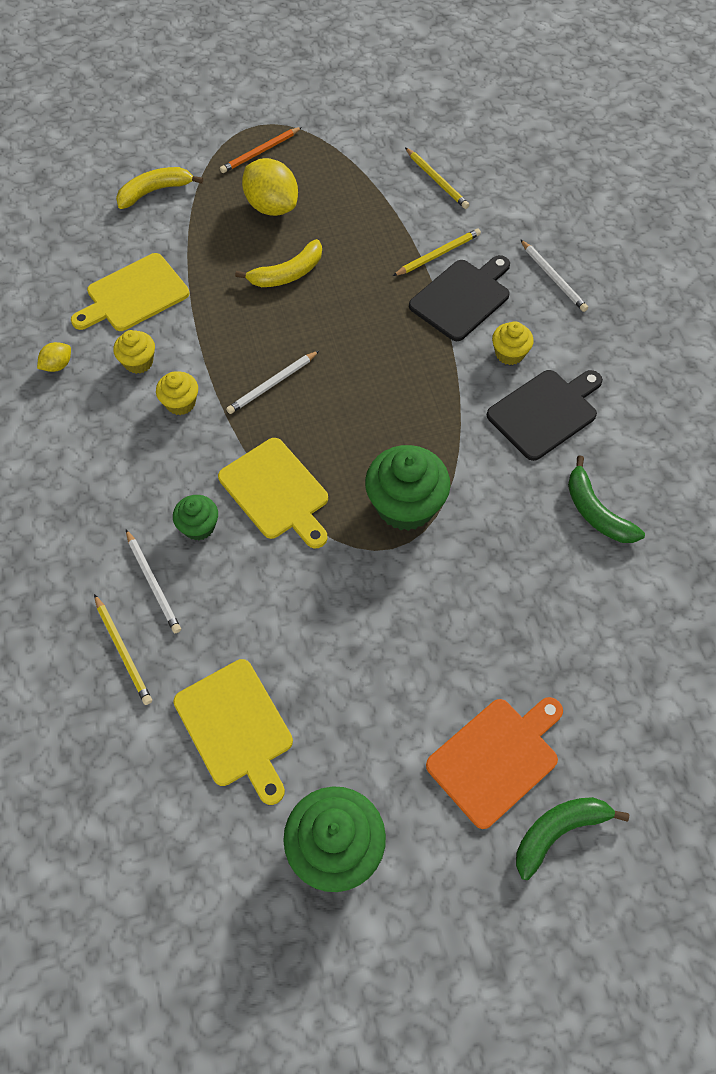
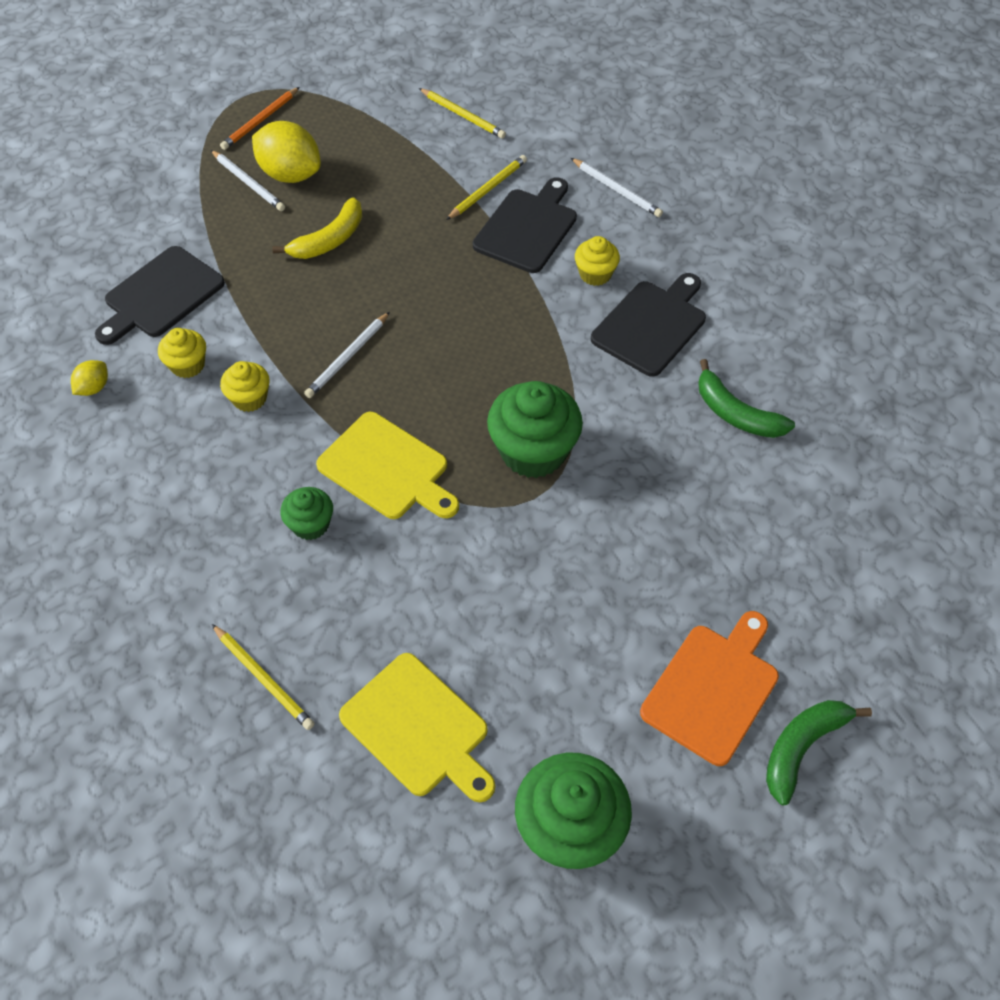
camera: 15 degrees left, 5 degrees down
(134, 295) = (161, 295): yellow cutting board -> black cutting board
(153, 583) = (276, 597): white pencil -> white pencil (248, 183)
(155, 191) = (152, 182): yellow banana -> none

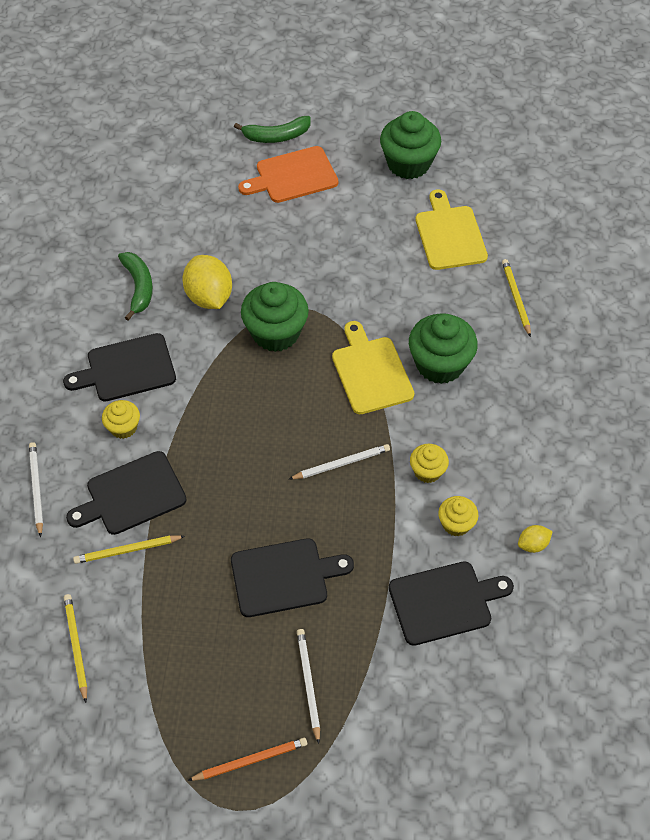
camera: 145 degrees left, 0 degrees up
(290, 174) = (267, 671): yellow lemon -> yellow lemon (209, 297)
(310, 524) = (440, 364): green cupcake -> green cupcake, size x1.86
(329, 240) = (284, 577): yellow banana -> black cutting board

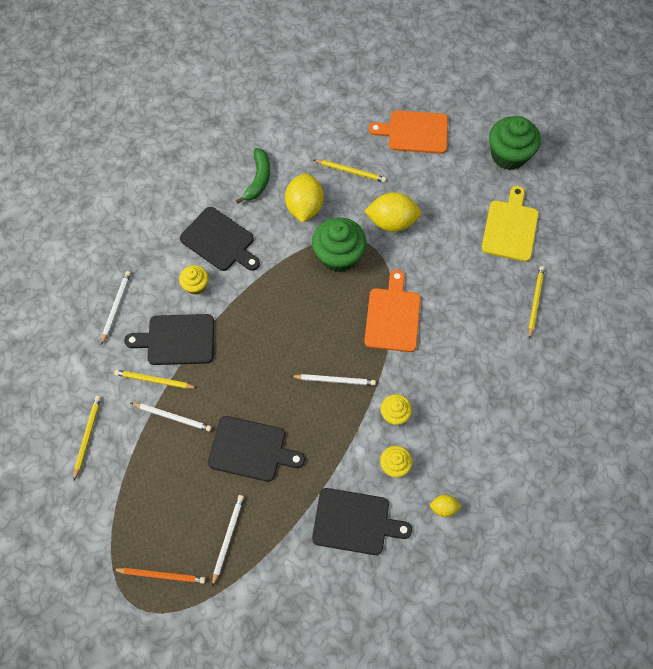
camera: 25 degrees right, 10 degrees up
(127, 369) = (219, 241): black cutting board -> black cutting board turned 150 degrees counterclockwise
(171, 581) = (173, 417): none -> white pencil
(242, 241) = (351, 171): none -> yellow pencil
(276, 136) = (418, 94): green banana -> none
(317, 276) = (392, 222): none -> yellow lemon
(371, 372) = (392, 316): yellow cutting board -> orange cutting board
(440, 364) = (448, 332): green cupcake -> none

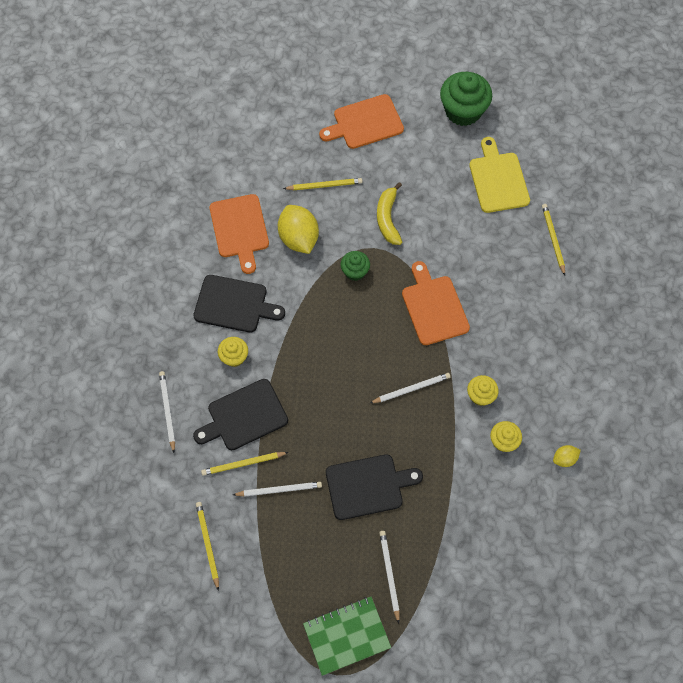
camera: 25 degrees left, 0 degrees up
(161, 575) = (346, 636): orange pencil -> green notebook
(258, 179) = (240, 229): green banana -> orange cutting board
(338, 256) = (355, 271): green cupcake -> green cupcake, size x0.54
(355, 522) = (494, 507): black cutting board -> none
(392, 222) = (388, 218): yellow lemon -> yellow banana

